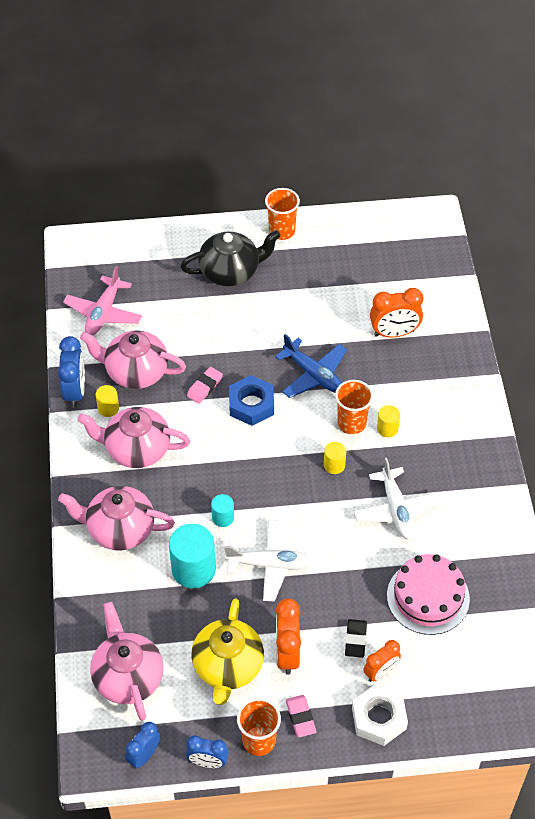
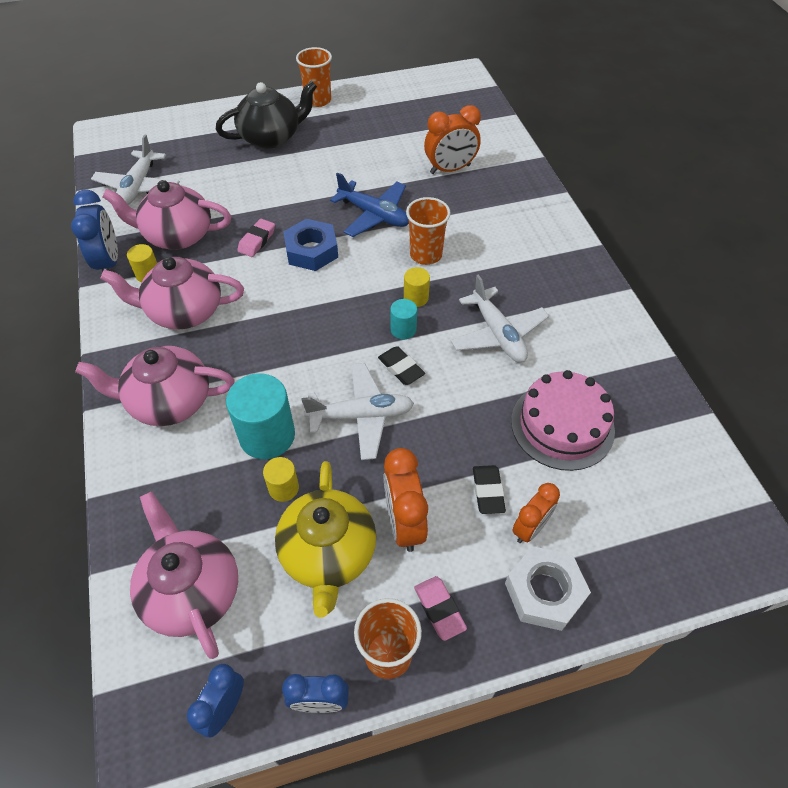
camera: 10 degrees left, 0 degrees up
(103, 313) = (138, 186): pink plane -> white plane
(223, 517) = (296, 370): turquoise cylinder -> turquoise cylinder (403, 329)
(308, 528) = (401, 368): none -> black eraser
(387, 428) = (466, 255): yellow cylinder -> yellow cylinder (283, 488)

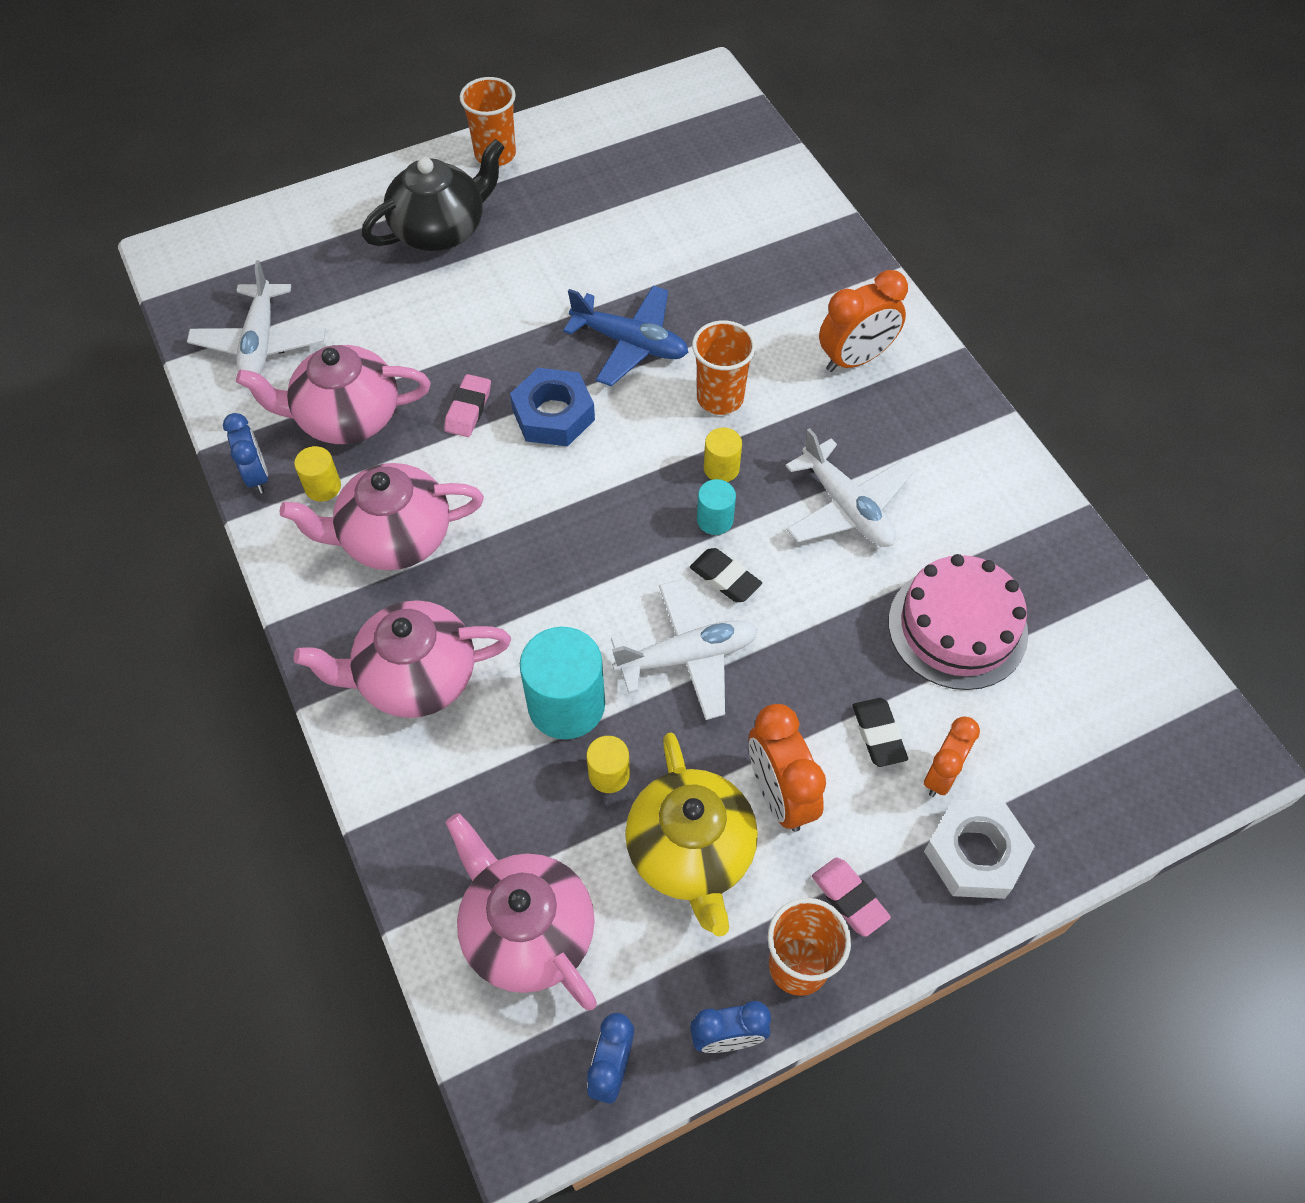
camera: 10 degrees left, 5 degrees up
(109, 262) = (257, 476): blue clock -> blue clock, size x0.67
(450, 169) = (724, 251): orange clock -> orange clock (855, 359)

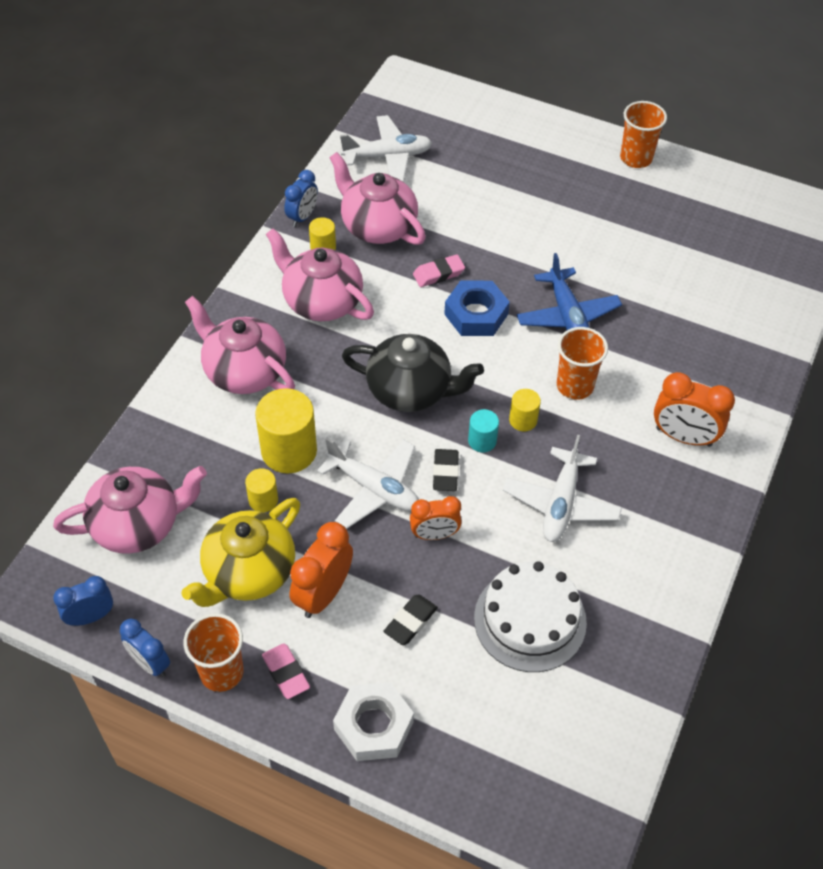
camera: 50 degrees right, 5 degrees down
(260, 343) = (387, 156): white plane -> white plane turned 150 degrees counterclockwise
(440, 230) = (550, 174): black teapot -> black teapot (410, 390)
(527, 930) = (138, 524): pink teapot -> pink teapot turned 60 degrees clockwise
(566, 705) = (289, 451): turquoise cylinder -> yellow cylinder
(849, 898) = (286, 673): pink eraser -> pink eraser turned 45 degrees counterclockwise
(942, 775) = (413, 674): orange clock -> orange clock (434, 534)
(957, 627) = (530, 620): pink cake -> white cake

